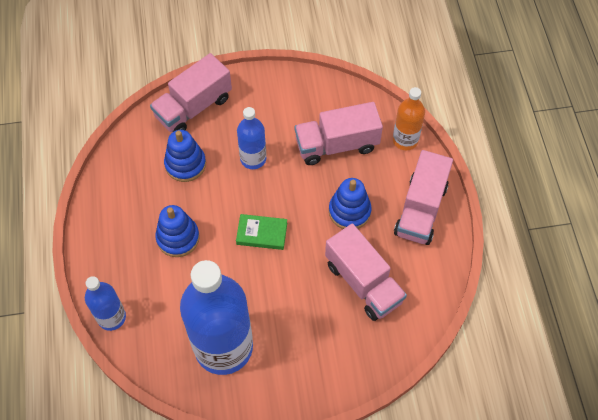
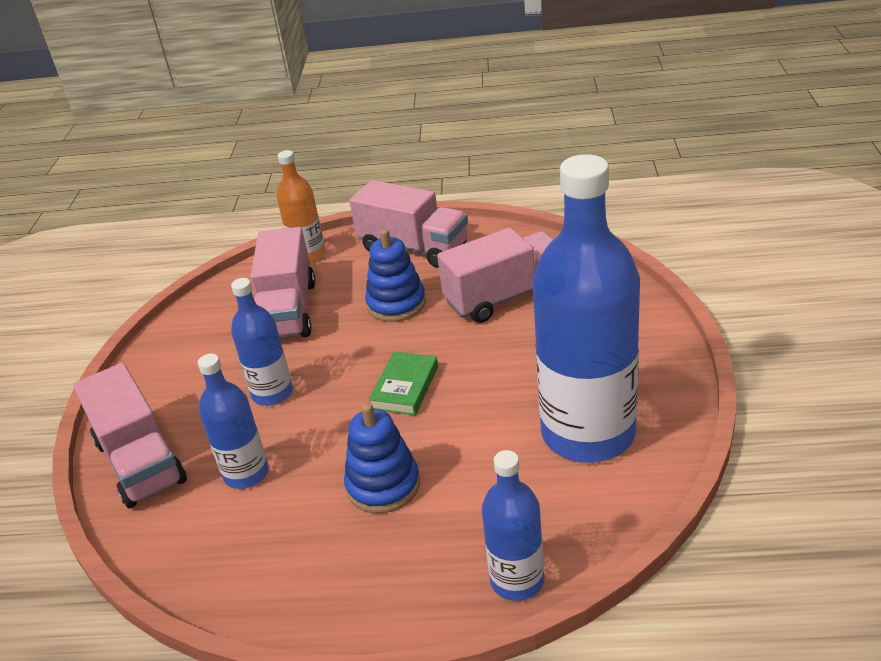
camera: 75 degrees left, 25 degrees down
(185, 164) = (246, 474): blue stacking toy -> blue bottle

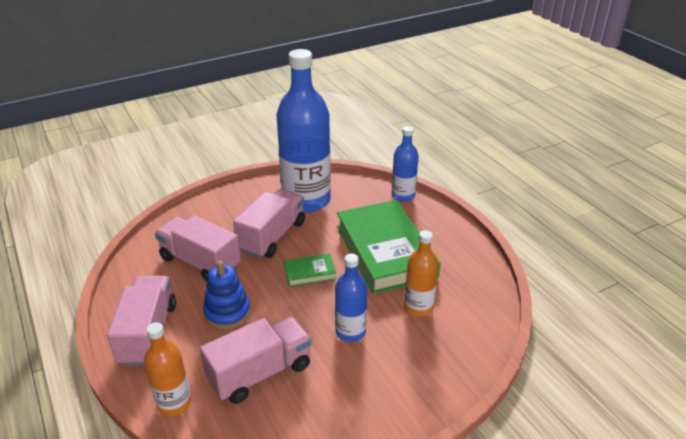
camera: 125 degrees left, 0 degrees up
(140, 462) = (449, 365): pink truck -> pink truck (272, 236)
(246, 474) = (418, 307): blue bottle -> orange bottle
(383, 485) = (385, 251): blue stacking toy -> green book

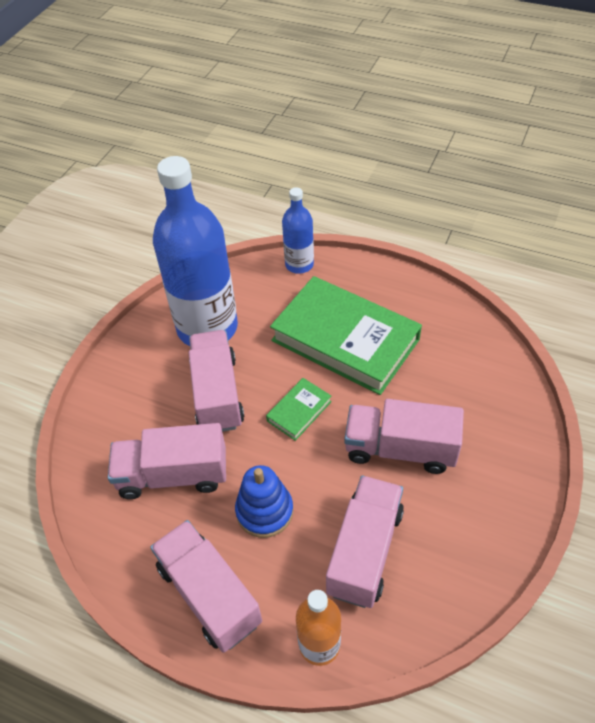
camera: 35 degrees left, 15 degrees up
(350, 332) = (400, 449): blue bottle -> pink truck
(418, 307) = (432, 382): orange bottle -> none

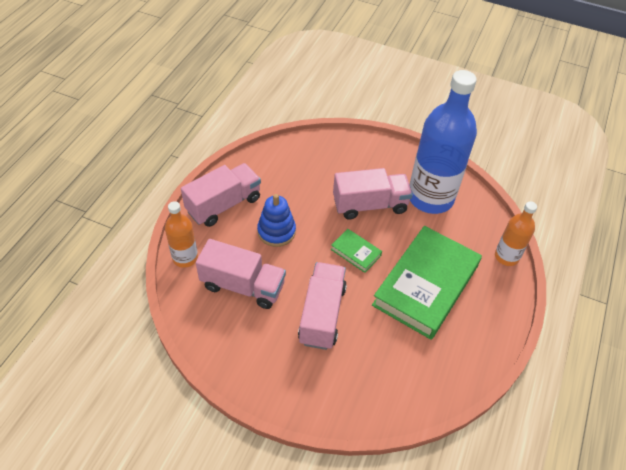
camera: 85 degrees right, 0 degrees up
(173, 475) = (306, 184): pink truck -> none
(299, 264) = (506, 256): blue bottle -> orange bottle

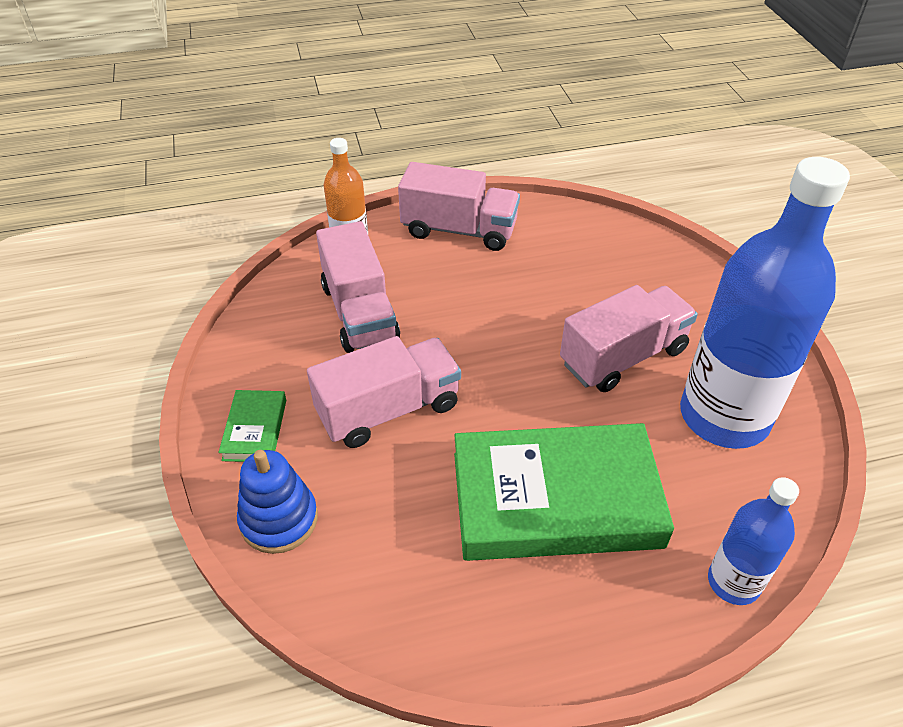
camera: 55 degrees right, 5 degrees down
(276, 231) = (471, 294): blue stacking toy -> blue stacking toy (279, 519)
(356, 252) = (525, 387): green book -> green book (255, 429)
(370, 205) = (623, 357): pink truck -> pink truck turned 75 degrees counterclockwise
(506, 256) = (733, 582): orange bottle -> blue bottle

